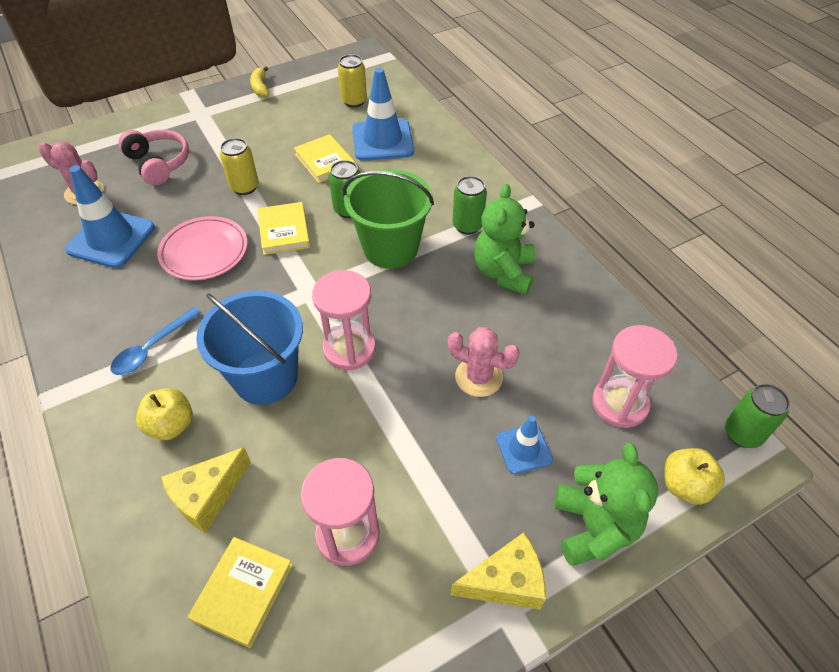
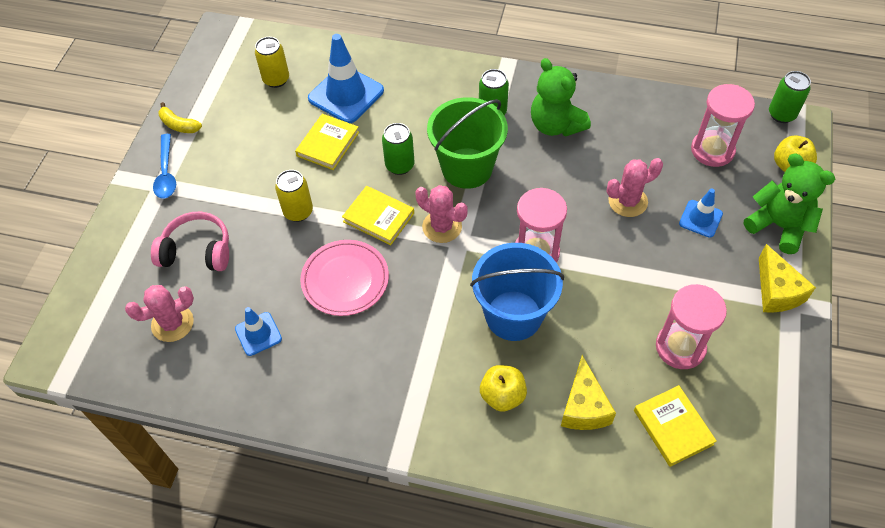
camera: 45 degrees left, 5 degrees up
(111, 239) = (258, 334): blue traffic cone -> blue traffic cone, size x0.55
(152, 348) = (415, 369): blue spoon -> blue spoon (166, 173)
(313, 272) = (442, 227): none -> pink cactus
(325, 161) = (328, 144): yellow book -> yellow book turned 75 degrees counterclockwise
(505, 582) = (776, 291): yellow cheese -> yellow cheese turned 135 degrees clockwise

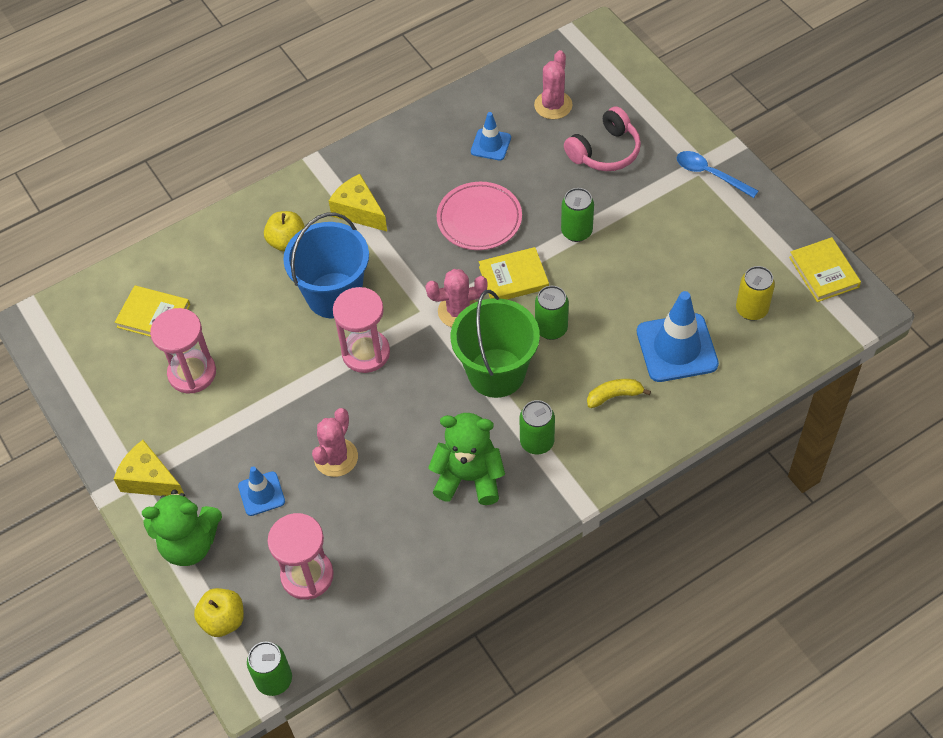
camera: 135 degrees right, 0 degrees up
(179, 125) = (761, 211): yellow banana -> yellow banana (614, 396)
(298, 211) = (576, 232): yellow can -> green can
(328, 144) = (629, 296): yellow book -> yellow book (824, 272)
(584, 407) = (226, 279): yellow cheese -> yellow cheese (359, 211)

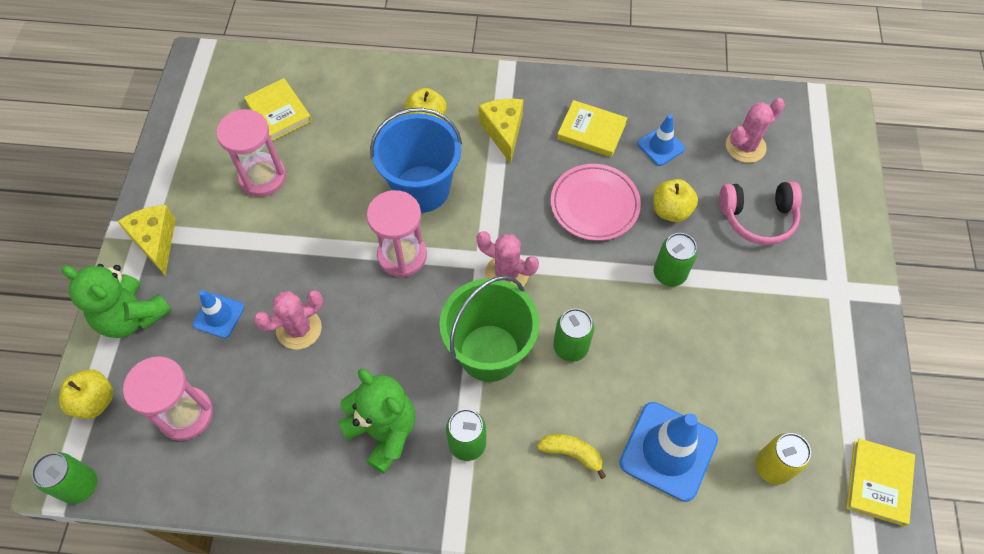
camera: 35 degrees right, 5 degrees up
(513, 278) = (578, 277): yellow book -> yellow book (591, 131)
(539, 187) = (671, 210): none -> yellow apple
(710, 174) = (840, 305): blue spoon -> none

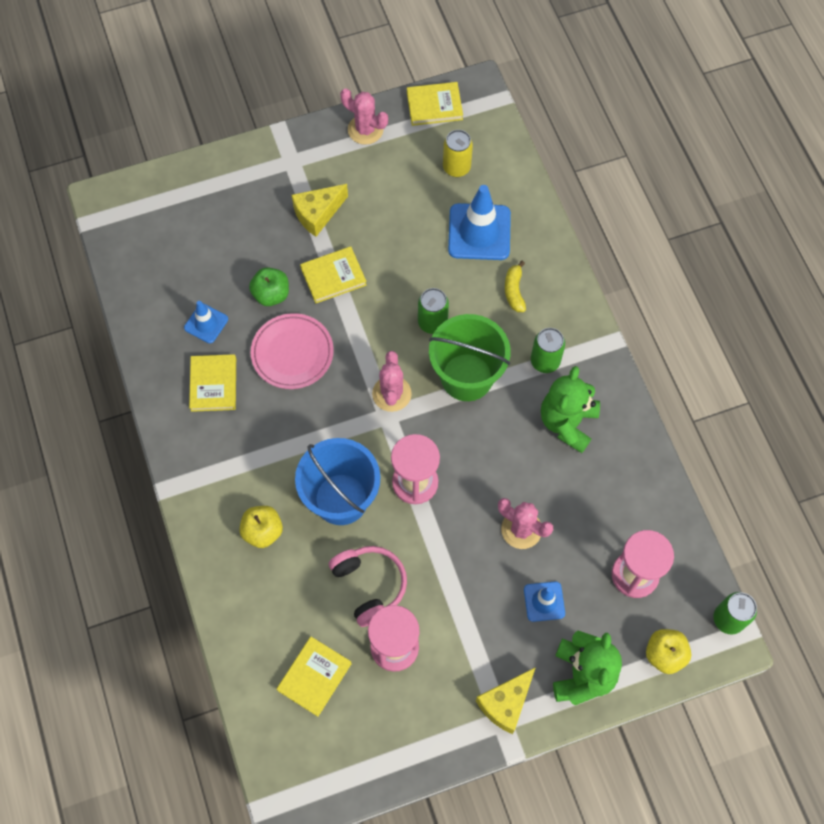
camera: 115 degrees left, 5 degrees up
(503, 132) = (247, 458): yellow cheese -> yellow cheese (317, 214)
(669, 274) = (333, 276): green can -> yellow book
(671, 210) = (271, 294): yellow apple -> green apple
(745, 146) = (177, 259): pink cactus -> pink cactus (365, 130)
(757, 218) = (249, 230): pink headphones -> pink headphones (369, 585)

